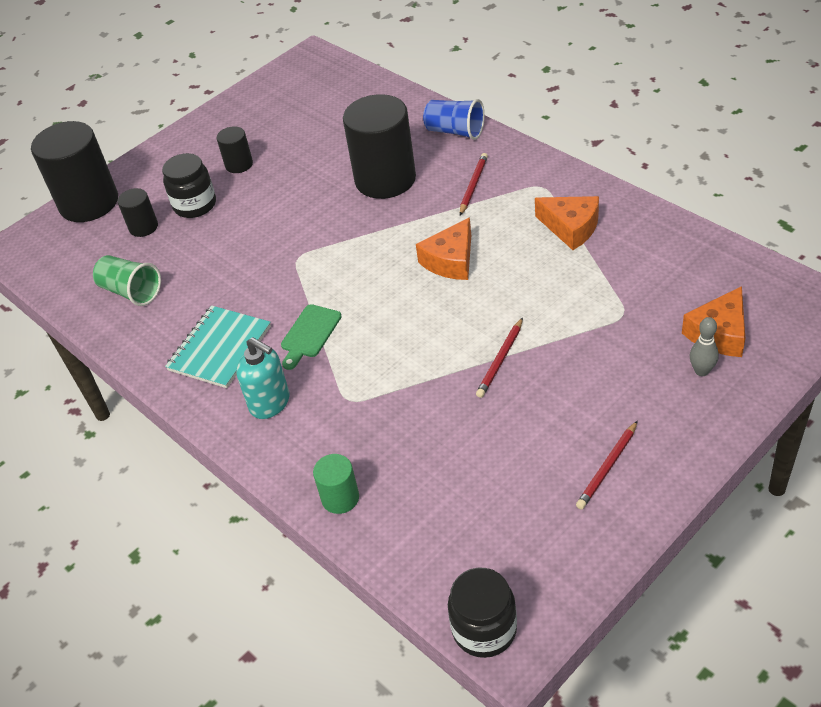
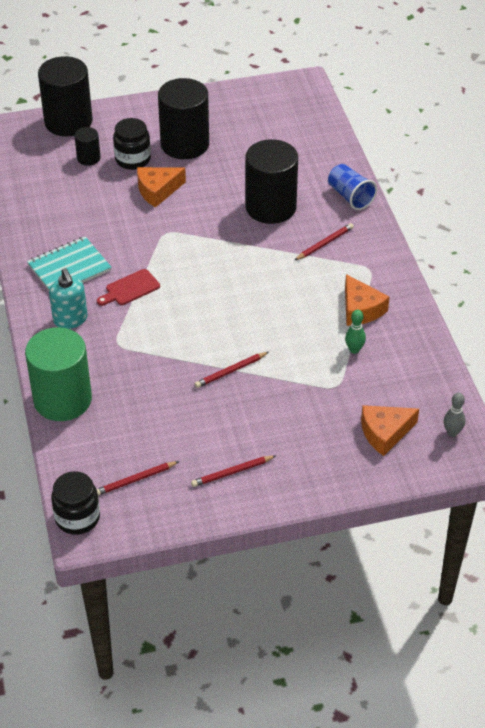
camera: 25 degrees right, 0 degrees up
(131, 291) = (47, 200): green cup -> none
(239, 164) = (185, 144): black cylinder -> black cylinder, size x2.10
(309, 334) = (130, 289): green cutting board -> red cutting board
(340, 498) = (62, 399): green cylinder -> green cylinder, size x2.10
(451, 260) = (261, 288): orange cheese -> orange cheese (157, 191)
(509, 541) = (135, 480): none -> red pencil
(604, 269) = (354, 350): none -> green bowling pin
(701, 371) = (348, 450): grey bowling pin -> grey bowling pin (452, 432)

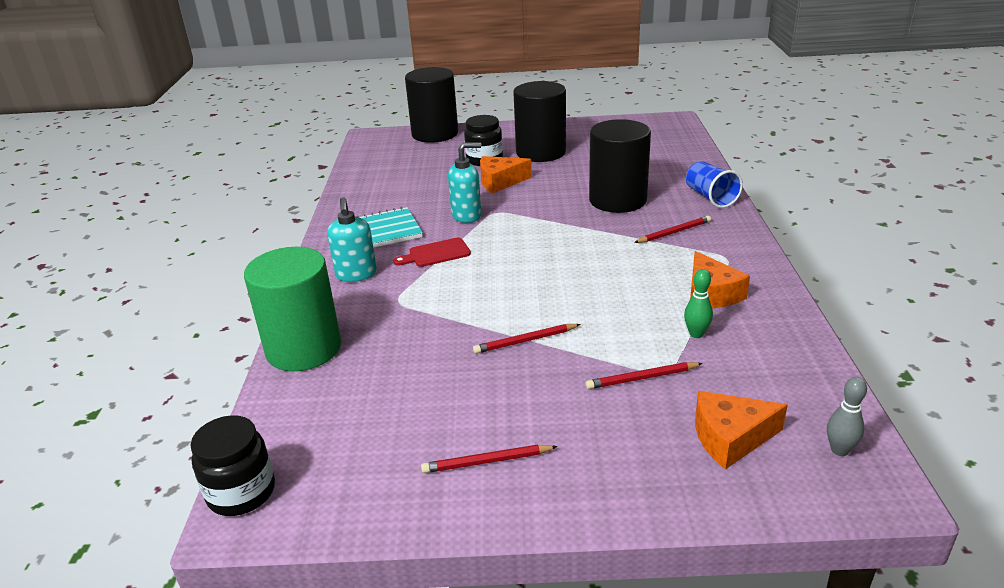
camera: 15 degrees right, 15 degrees down
(88, 158) = (441, 157): black cylinder -> none
(135, 480) = (346, 453): red pencil -> red pencil (642, 378)
(141, 239) = (467, 215): none -> turquoise soap dispenser

